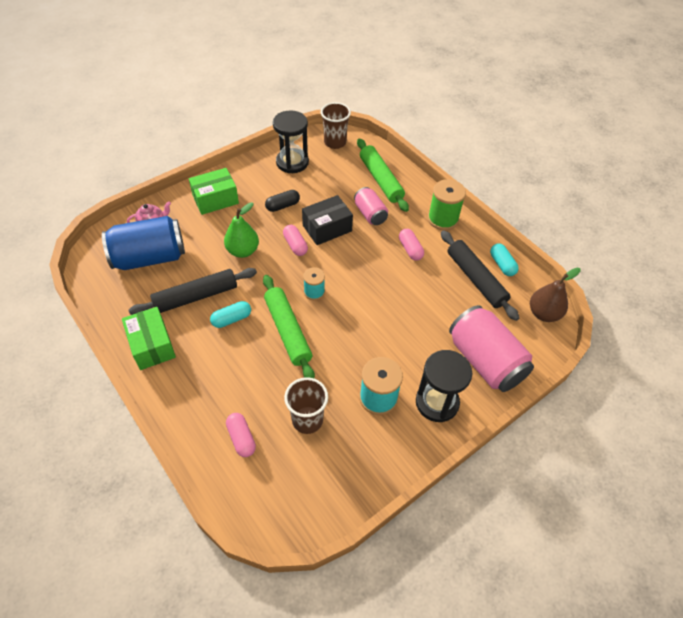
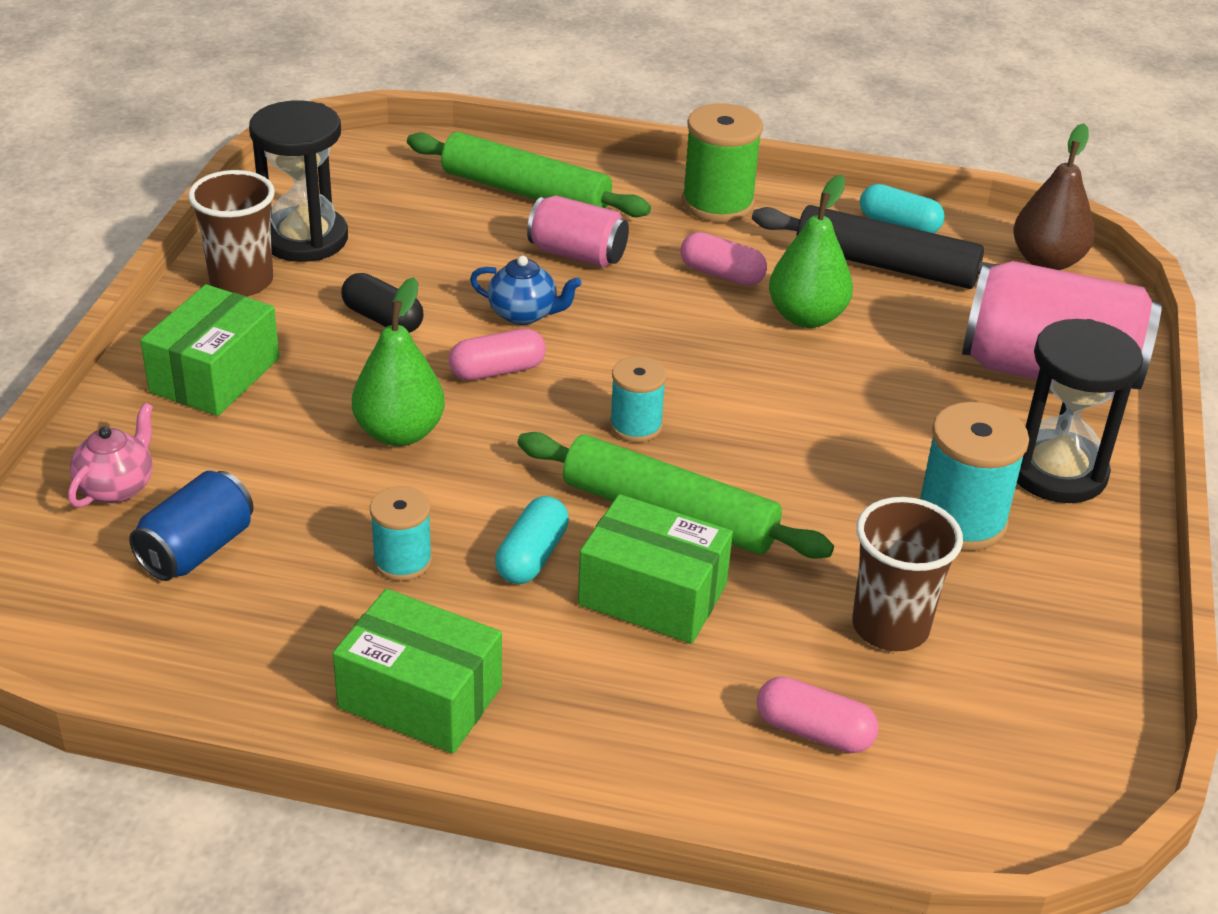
camera: 40 degrees left, 15 degrees down
(150, 257) = (197, 550): blue can -> blue can, size x0.56
(196, 297) = (402, 561): black rolling pin -> turquoise spool
(250, 356) = (652, 594): none -> green box
(282, 206) = (383, 319): black capsule -> black capsule turned 75 degrees counterclockwise
(295, 245) = (497, 370): pink capsule -> pink capsule turned 45 degrees counterclockwise
(327, 228) = (524, 314): black box -> blue teapot
(335, 142) = (352, 170): brown cup -> brown cup (241, 282)
(420, 284) = (806, 317): none -> green pear

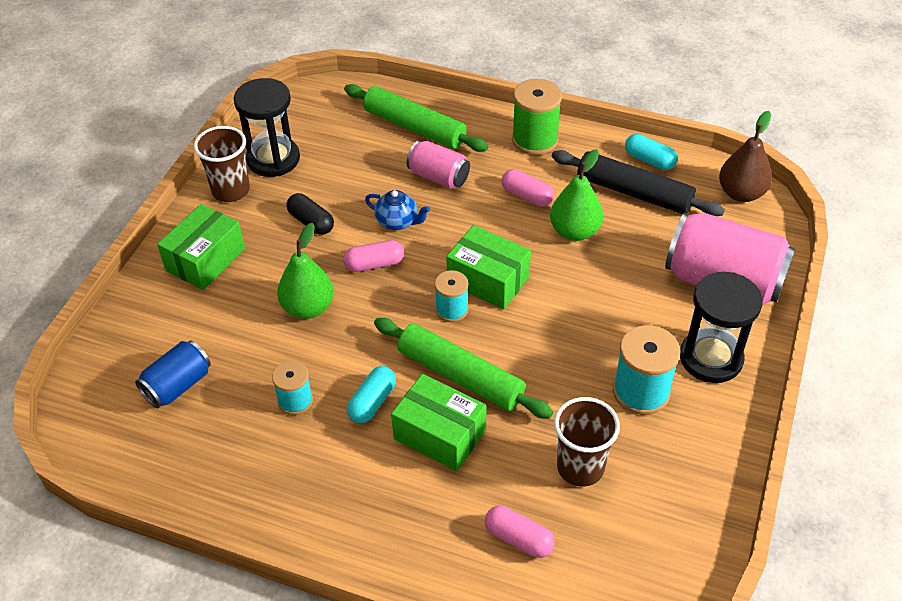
camera: 10 degrees right, 10 degrees up
(117, 487) = (138, 338): pink teapot -> none
(420, 697) = (290, 497): green box -> green box (488, 280)

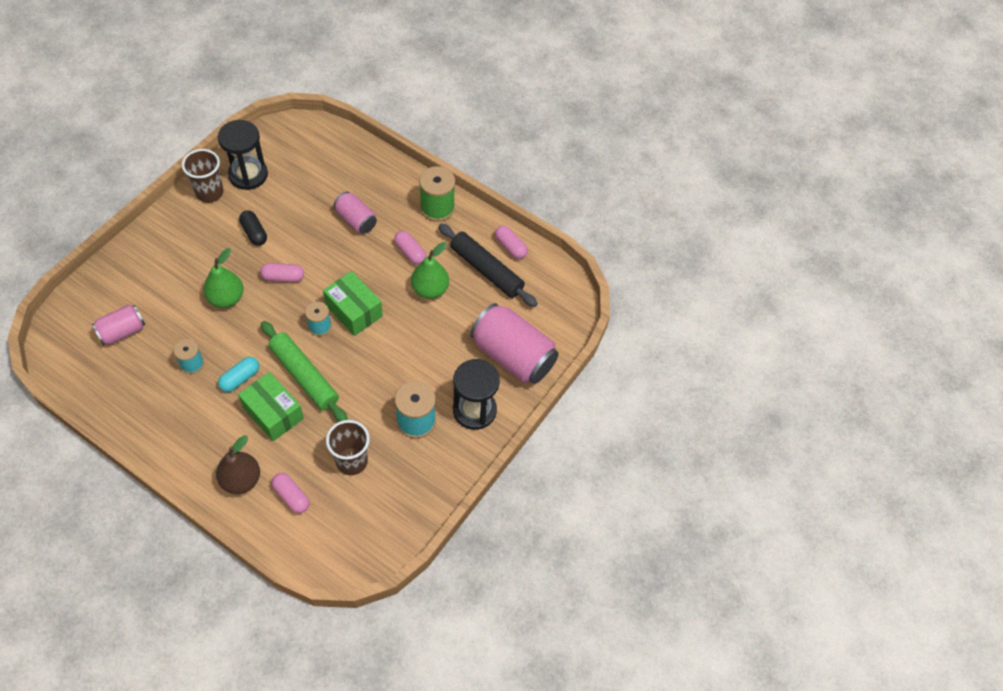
camera: 10 degrees right, 10 degrees up
(178, 385) = (122, 332): blue can -> pink can
(205, 260) = (173, 243): green box -> none
(398, 222) = (312, 249): blue teapot -> none
(414, 127) = (357, 174): green rolling pin -> none
(649, 160) = (510, 247): turquoise capsule -> pink capsule
(741, 193) = (562, 291): brown pear -> brown pear (241, 480)

